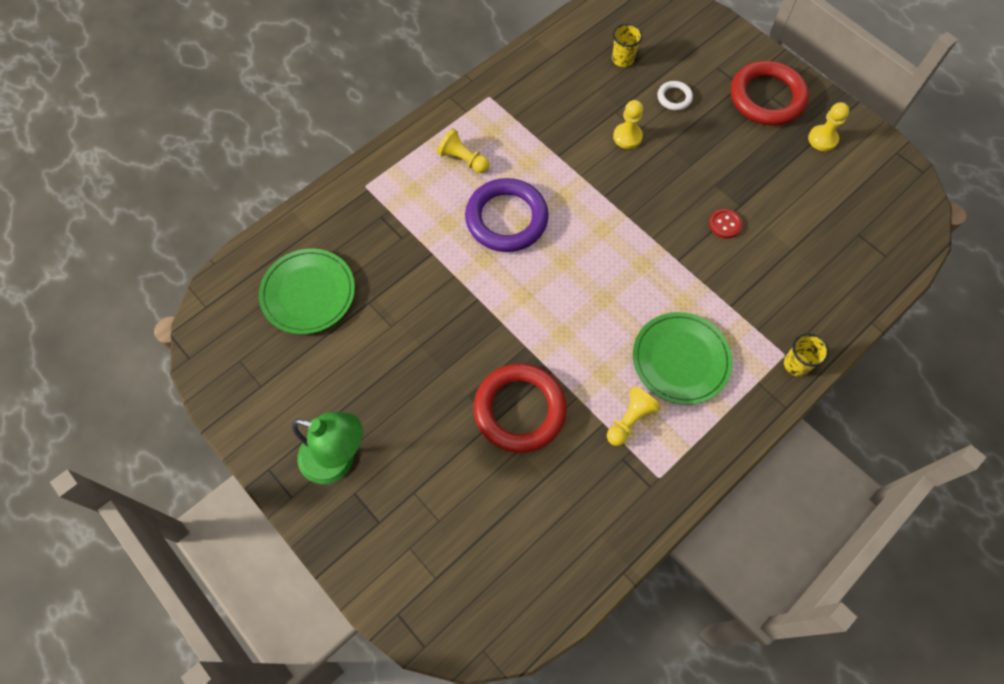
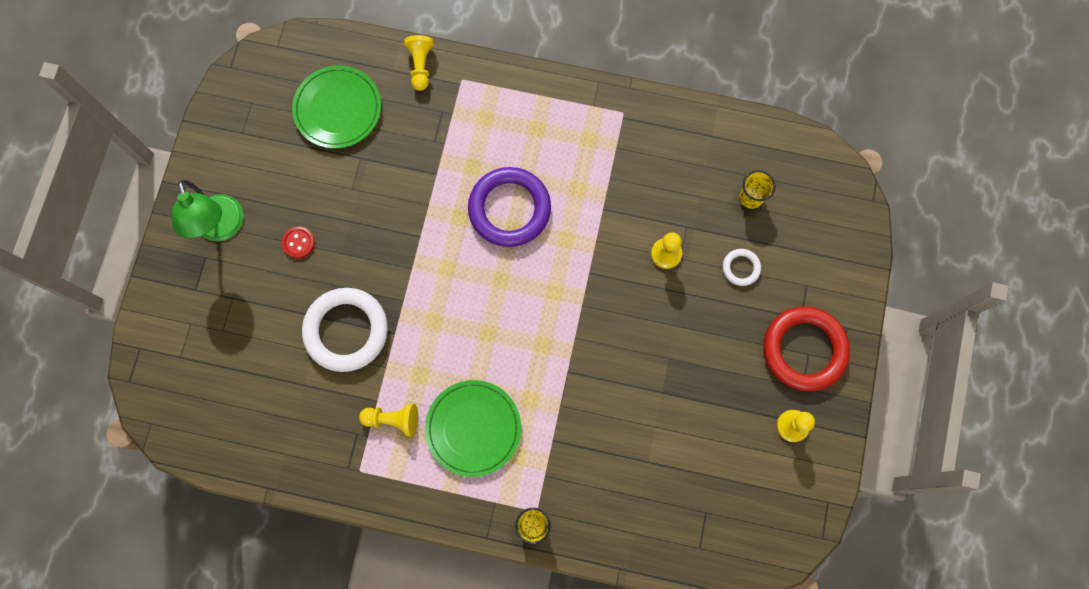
camera: 55 degrees right, 10 degrees up
(463, 159) = (542, 136): yellow pawn -> yellow pawn (420, 66)
(519, 410) = (346, 331): red ring -> white ring
(725, 224) = (632, 390): red button -> red button (298, 243)

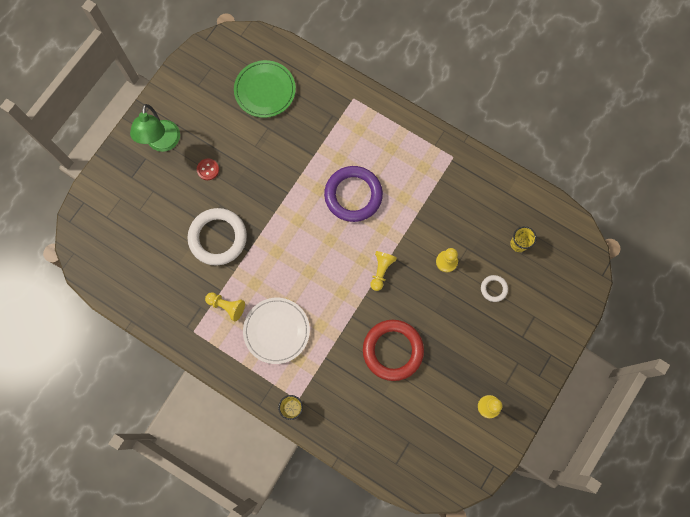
camera: 20 degrees right, 0 degrees up
(420, 66) = (329, 80): yellow pawn -> yellow pawn (381, 271)
(473, 428) = (276, 331): green plate -> white plate
(804, 350) = (516, 359): red ring -> red ring (392, 350)

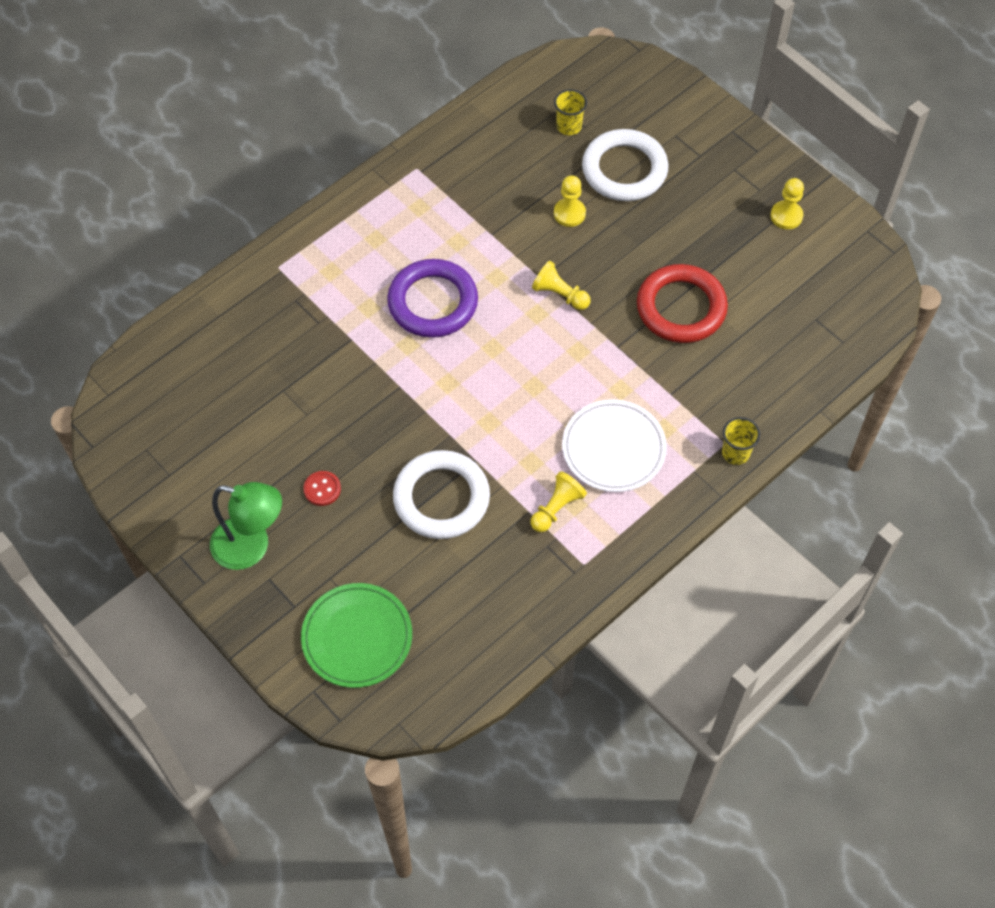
camera: 75 degrees left, 15 degrees down
(265, 90) = (218, 381): green plate -> green plate (357, 637)
(494, 289) = (624, 170): white ring -> white ring, size x2.18

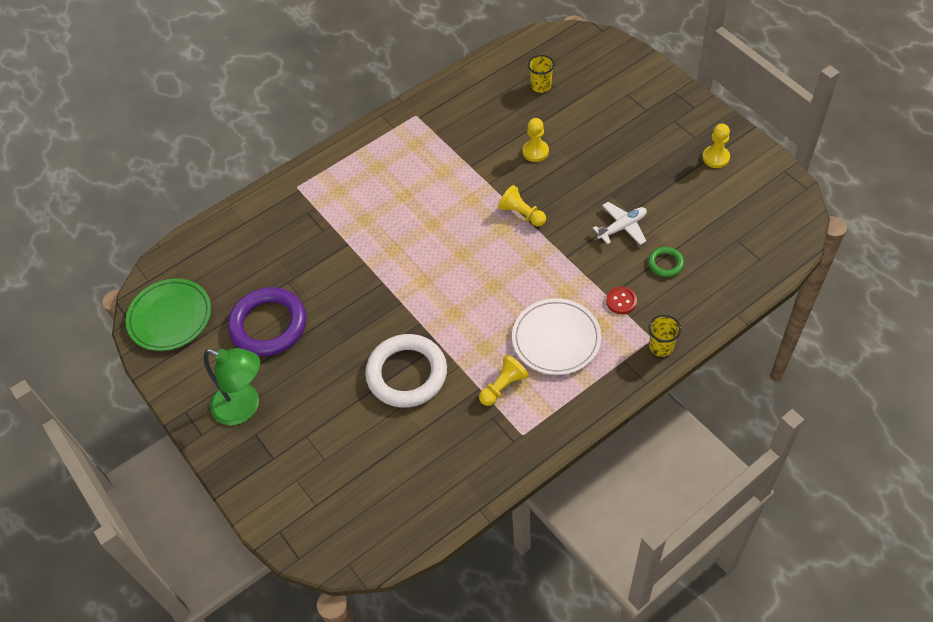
camera: 10 degrees right, 5 degrees down
(322, 489) = (309, 362): red button -> red button (621, 301)
(357, 637) = (322, 487): green plate -> green plate (170, 317)
(433, 302) = (417, 217): purple ring -> purple ring (268, 325)
(624, 170) = (583, 119): white ring -> none
(681, 308) = (622, 227): red ring -> white plane
(735, 351) = (665, 263): none -> green ring

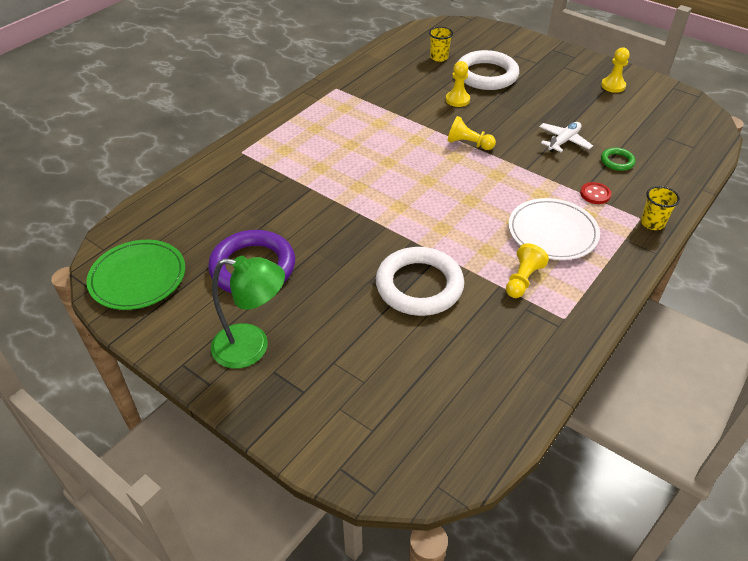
camera: 20 degrees left, 10 degrees down
(582, 120) = (486, 75): none -> white ring

